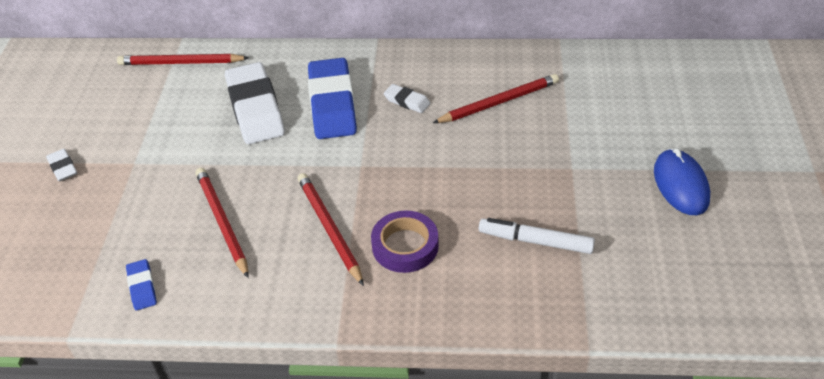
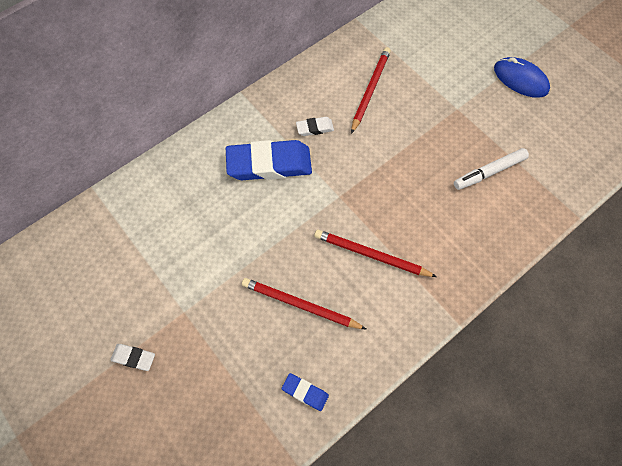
camera: 45 degrees left, 20 degrees up
(181, 63) = (118, 208): red pencil -> none
(255, 109) = (220, 205): white eraser -> none
(332, 104) = (269, 164): blue eraser -> blue eraser turned 45 degrees counterclockwise
(405, 246) = (426, 231): purple tape -> none

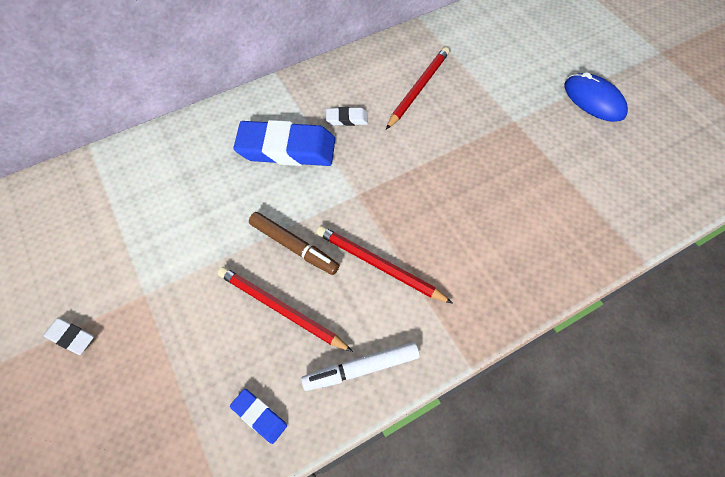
camera: 10 degrees right, 5 degrees down
(297, 250) = (294, 246): none -> brown marker
(489, 172) = (540, 194): white marker -> white marker (361, 369)

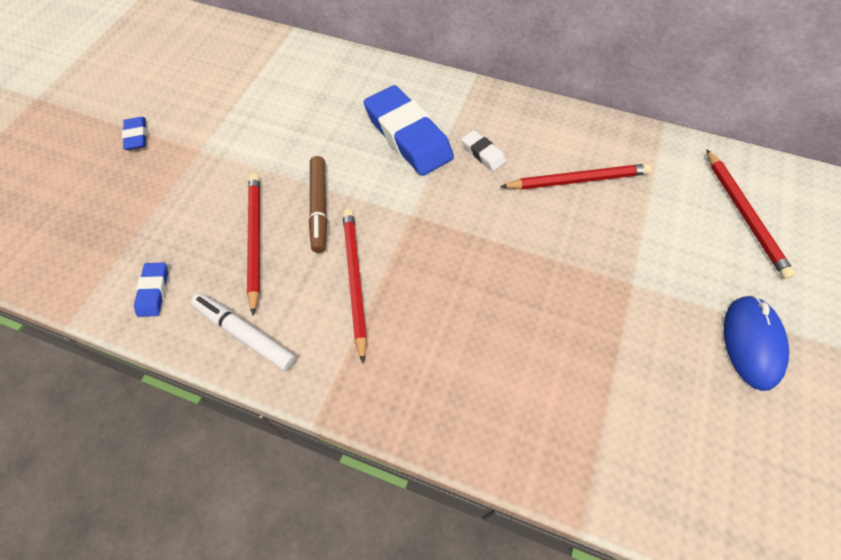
camera: 50 degrees right, 0 degrees up
(71, 337) = (136, 136): white eraser -> blue eraser
(515, 37) = (744, 215): none -> red pencil

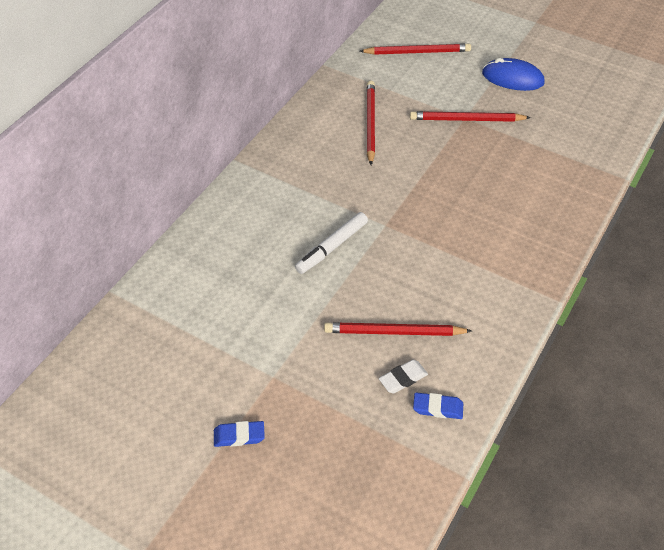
camera: 80 degrees left, 10 degrees down
(245, 334) = (486, 340): white marker -> white marker (332, 247)
(319, 207) = (366, 284): brown marker -> none
(354, 280) = (443, 267): red pencil -> red pencil (466, 120)
(408, 136) = (298, 216): blue eraser -> none
(483, 153) = (330, 171): white eraser -> white eraser (403, 378)

